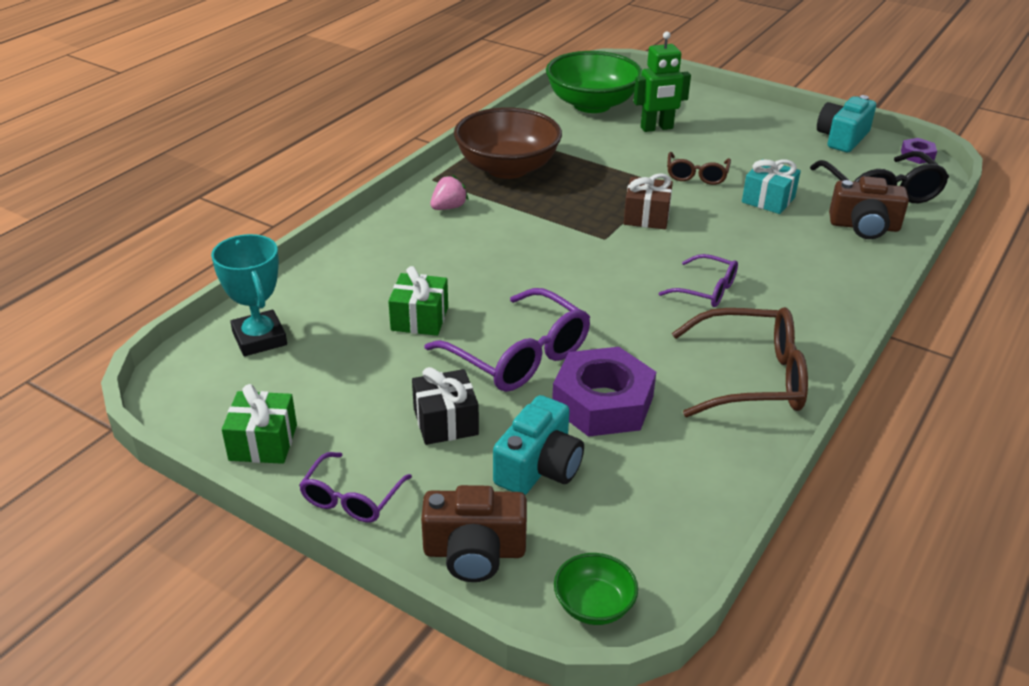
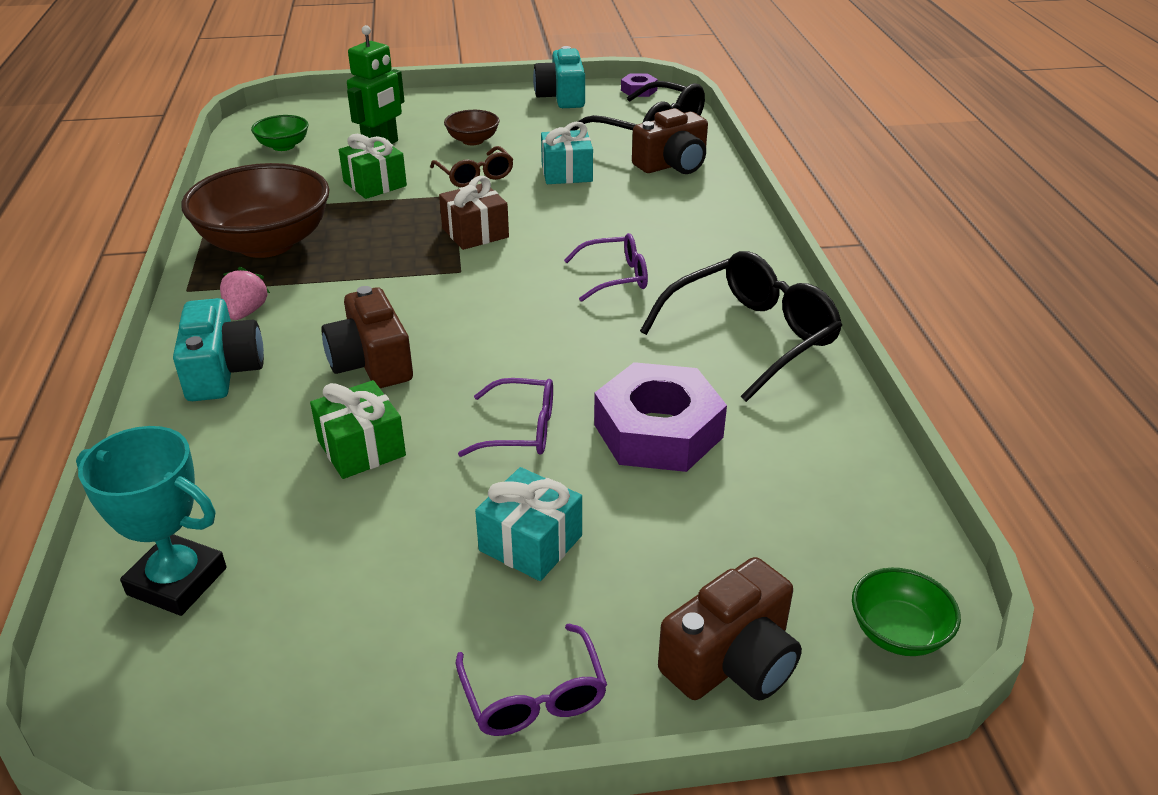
camera: 40 degrees left, 0 degrees up
(263, 442) = (342, 705): green gift -> green gift (375, 184)
(445, 422) = (530, 543): black gift -> turquoise gift
(482, 271) = (371, 362): none -> brown camera
(519, 356) = (521, 430): purple glasses -> purple glasses, size x0.57
(539, 467) = (681, 531): turquoise camera -> turquoise camera (222, 371)
(592, 104) = (283, 146): green bowl -> green bowl, size x0.47
(727, 148) = (473, 140): none -> brown bowl
(752, 378) = (751, 336): brown glasses -> black glasses

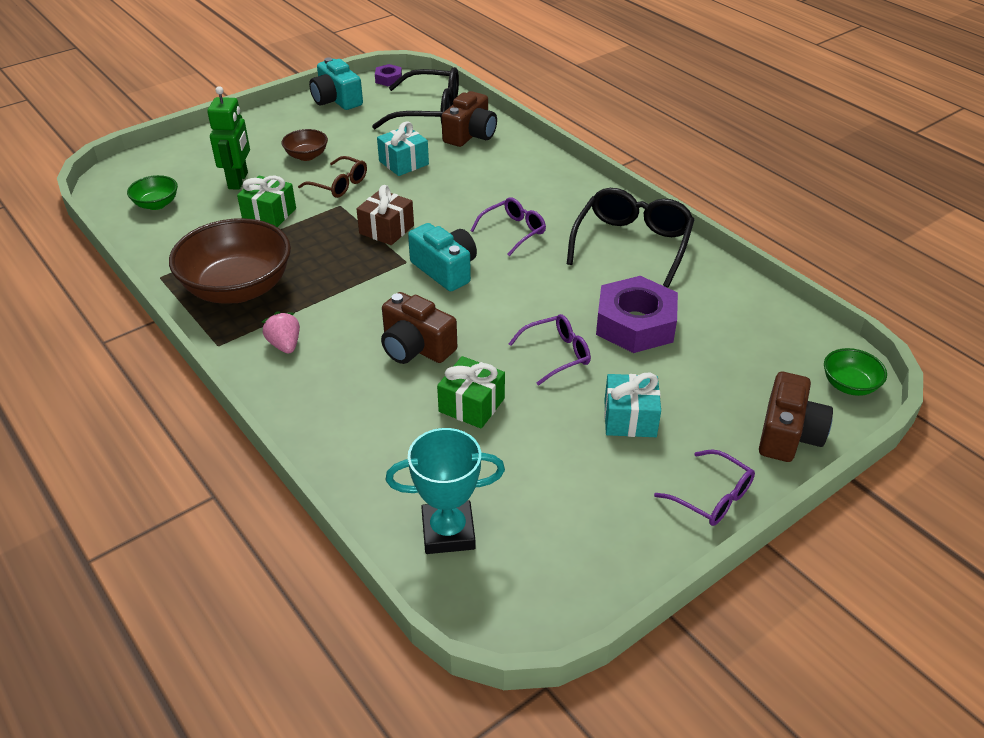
camera: 30 degrees left, 5 degrees up
(222, 371) = (318, 392): turquoise camera -> turquoise camera (445, 270)

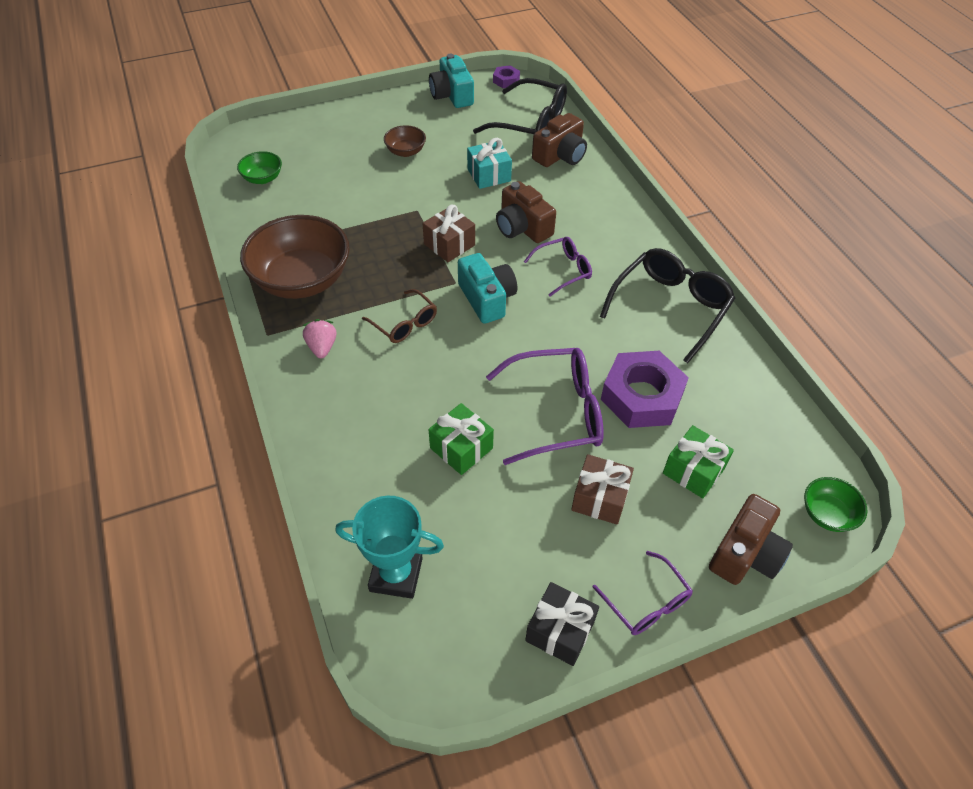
camera: 15 degrees right, 10 degrees up
(238, 181) = (339, 167): green robot -> none
(269, 214) = (353, 207): green gift -> green gift (693, 470)
(339, 185) = (424, 188): brown glasses -> brown glasses (404, 324)
(416, 347) = (433, 375): brown camera -> brown camera (522, 227)
(557, 354) = (557, 413): purple glasses -> purple glasses, size x1.74
(630, 418) = (600, 498): turquoise gift -> brown gift
(637, 542) = (560, 631): none -> black gift

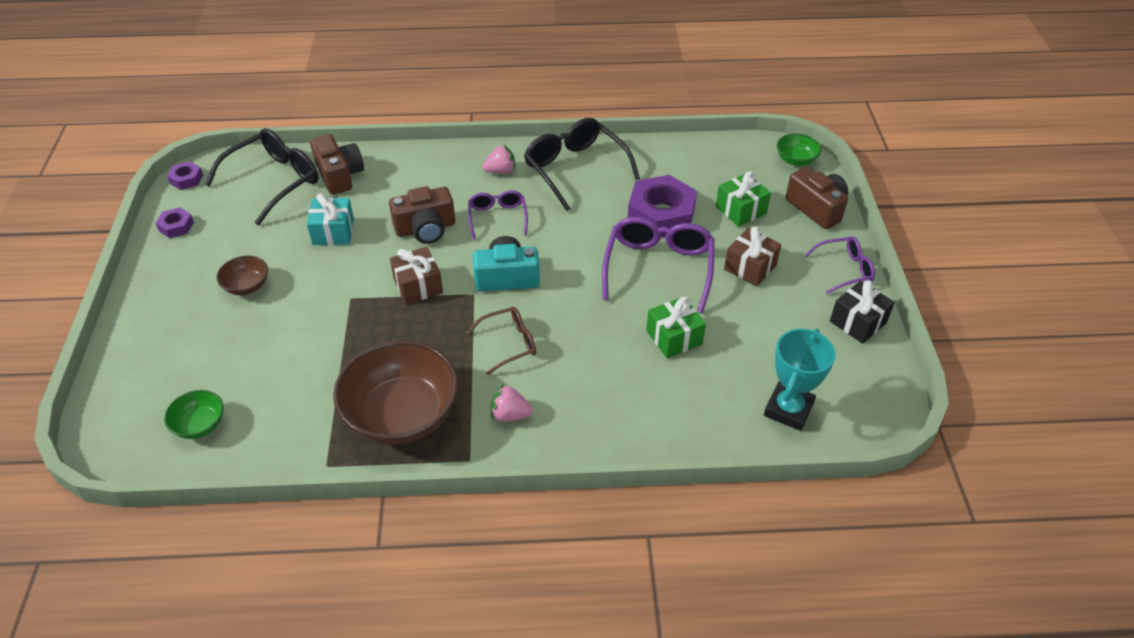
camera: 70 degrees left, 5 degrees down
(452, 95) = (176, 226): turquoise camera -> purple nut
(631, 253) = (500, 171): none -> pink strawberry

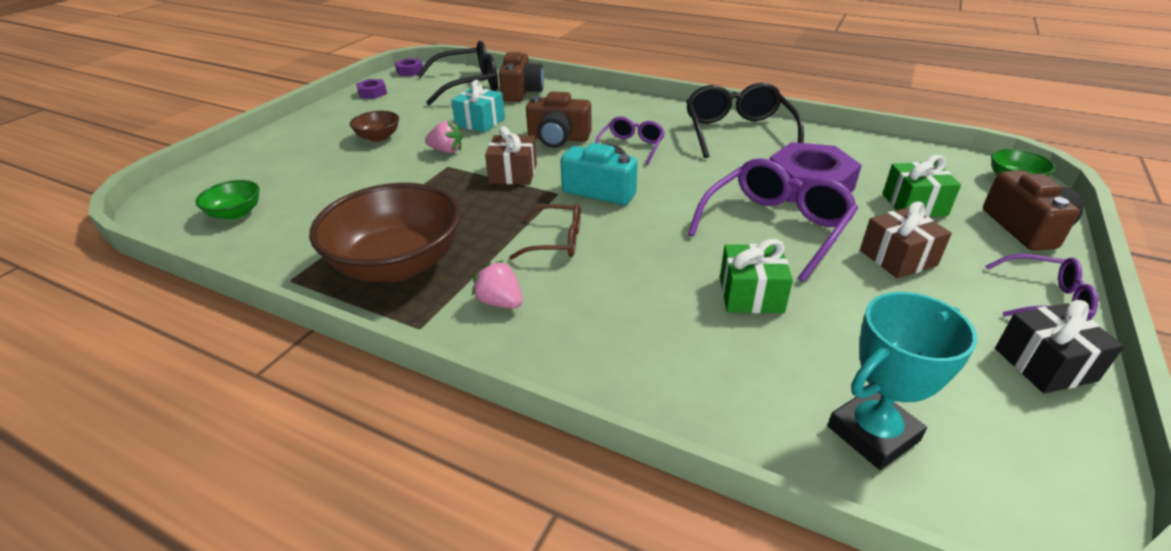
camera: 30 degrees right, 10 degrees down
(500, 171) = (662, 118): pink strawberry -> pink strawberry (446, 151)

